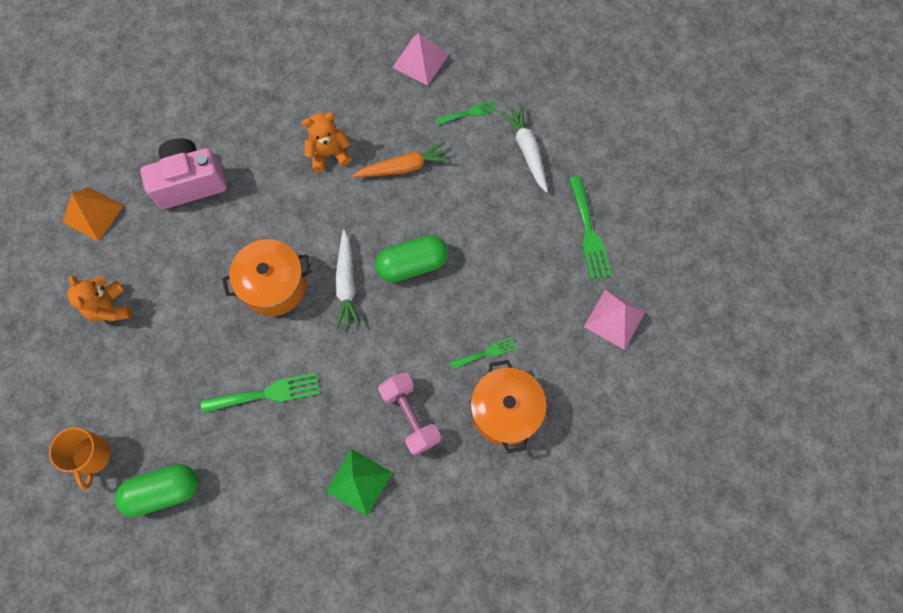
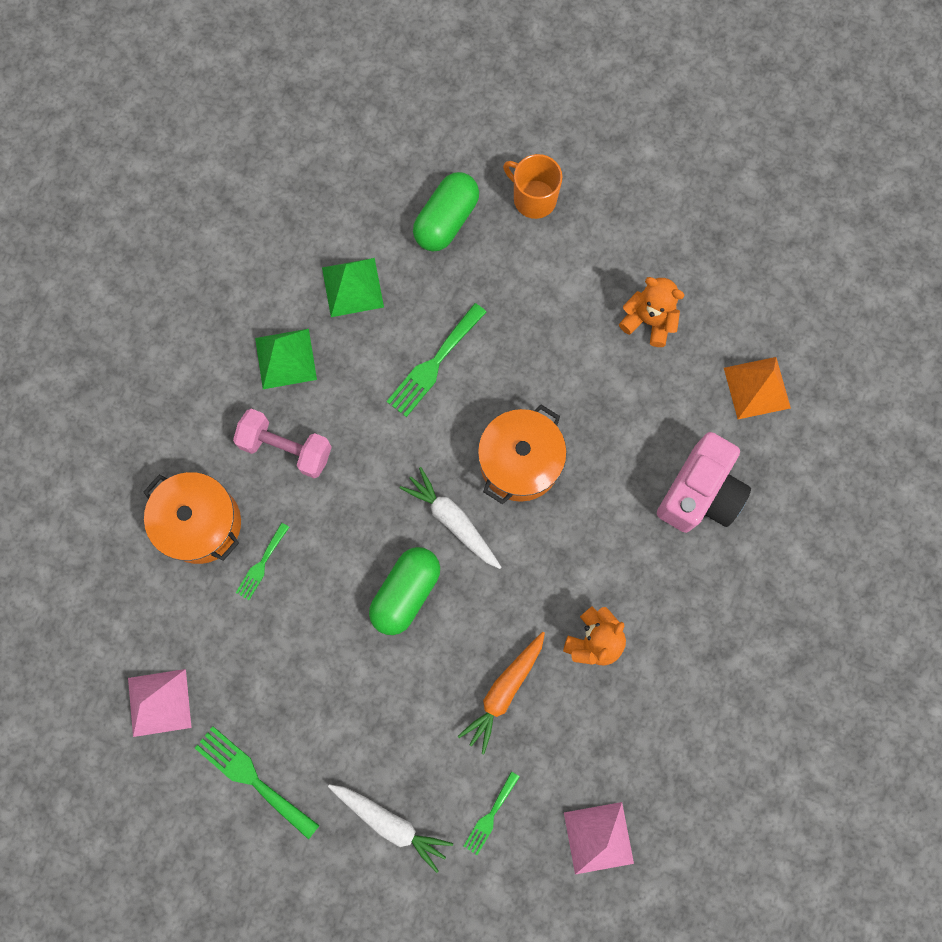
camera: 140 degrees right, 5 degrees up
(270, 496) = (352, 287): none -> green pyramid

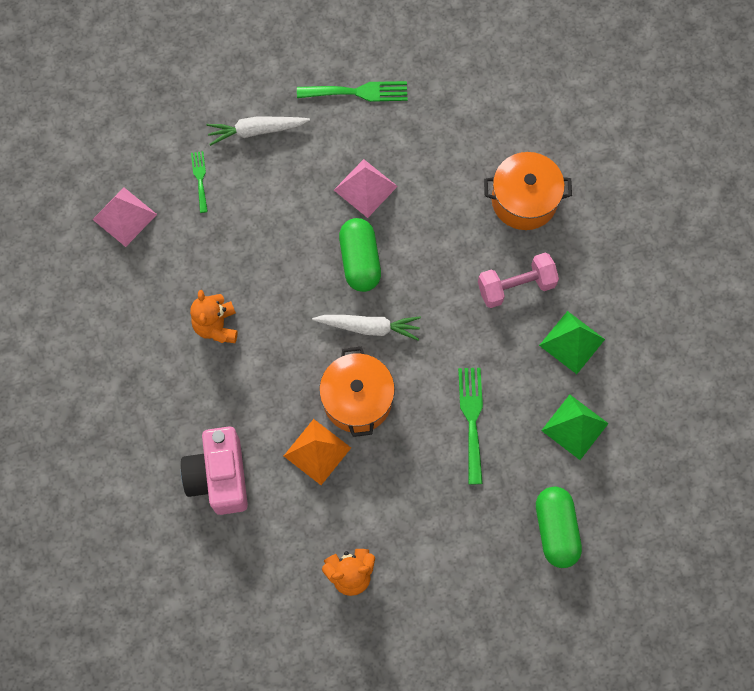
camera: 140 degrees right, 5 degrees down
(159, 702) = (450, 88): pink pyramid -> pink pyramid (365, 188)
(261, 564) = (464, 207): green fork -> none
(504, 691) = (249, 252): orange carrot -> none
(533, 198) = (510, 600): orange mug -> none
(757, 388) = (235, 587): orange pyramid -> orange pyramid (317, 451)

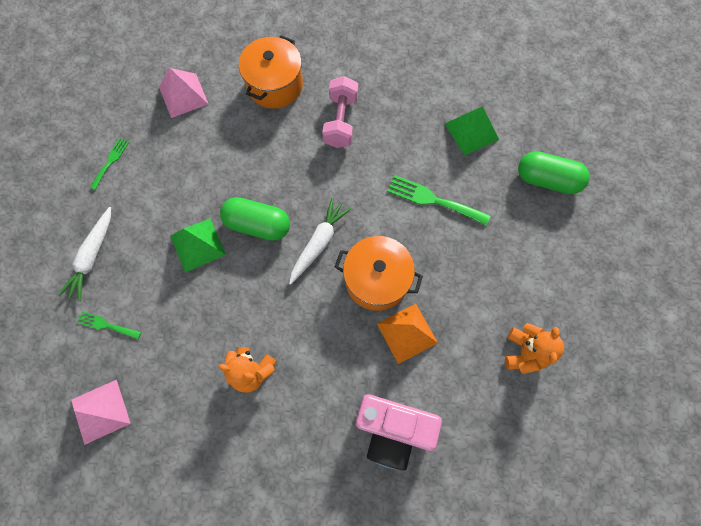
camera: 65 degrees left, 0 degrees up
(358, 92) = (110, 161): green fork -> green fork, size x0.59
(365, 188) = (197, 193): pink pyramid -> pink pyramid (183, 95)
(572, 342) = (404, 103): green pyramid -> green pyramid (197, 245)

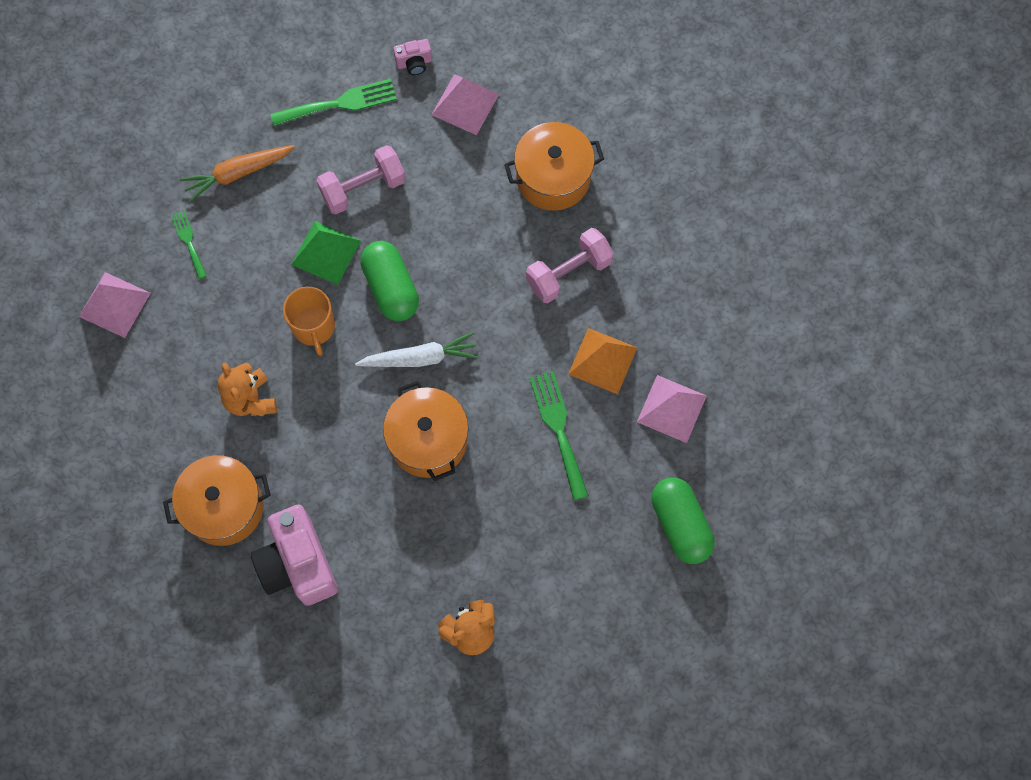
camera: 50 degrees right, 0 degrees up
(92, 257) = (238, 173): white carrot -> orange carrot
(110, 161) = (340, 103): green fork -> green fork, size x1.70
(129, 102) = (414, 63): none -> pink camera
(178, 191) = (363, 188): none -> pink dumbbell
(240, 291) = (314, 327): none -> orange mug
(311, 449) = (224, 507): none -> orange pot
(407, 333) = (398, 508): orange pyramid -> orange pyramid (602, 361)
(471, 131) = (671, 408): green pyramid -> pink pyramid

